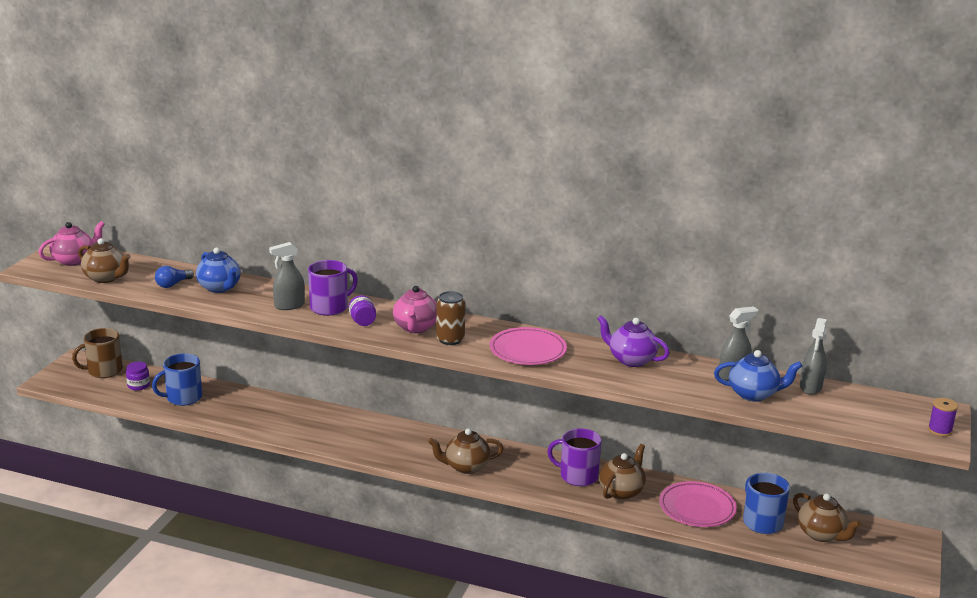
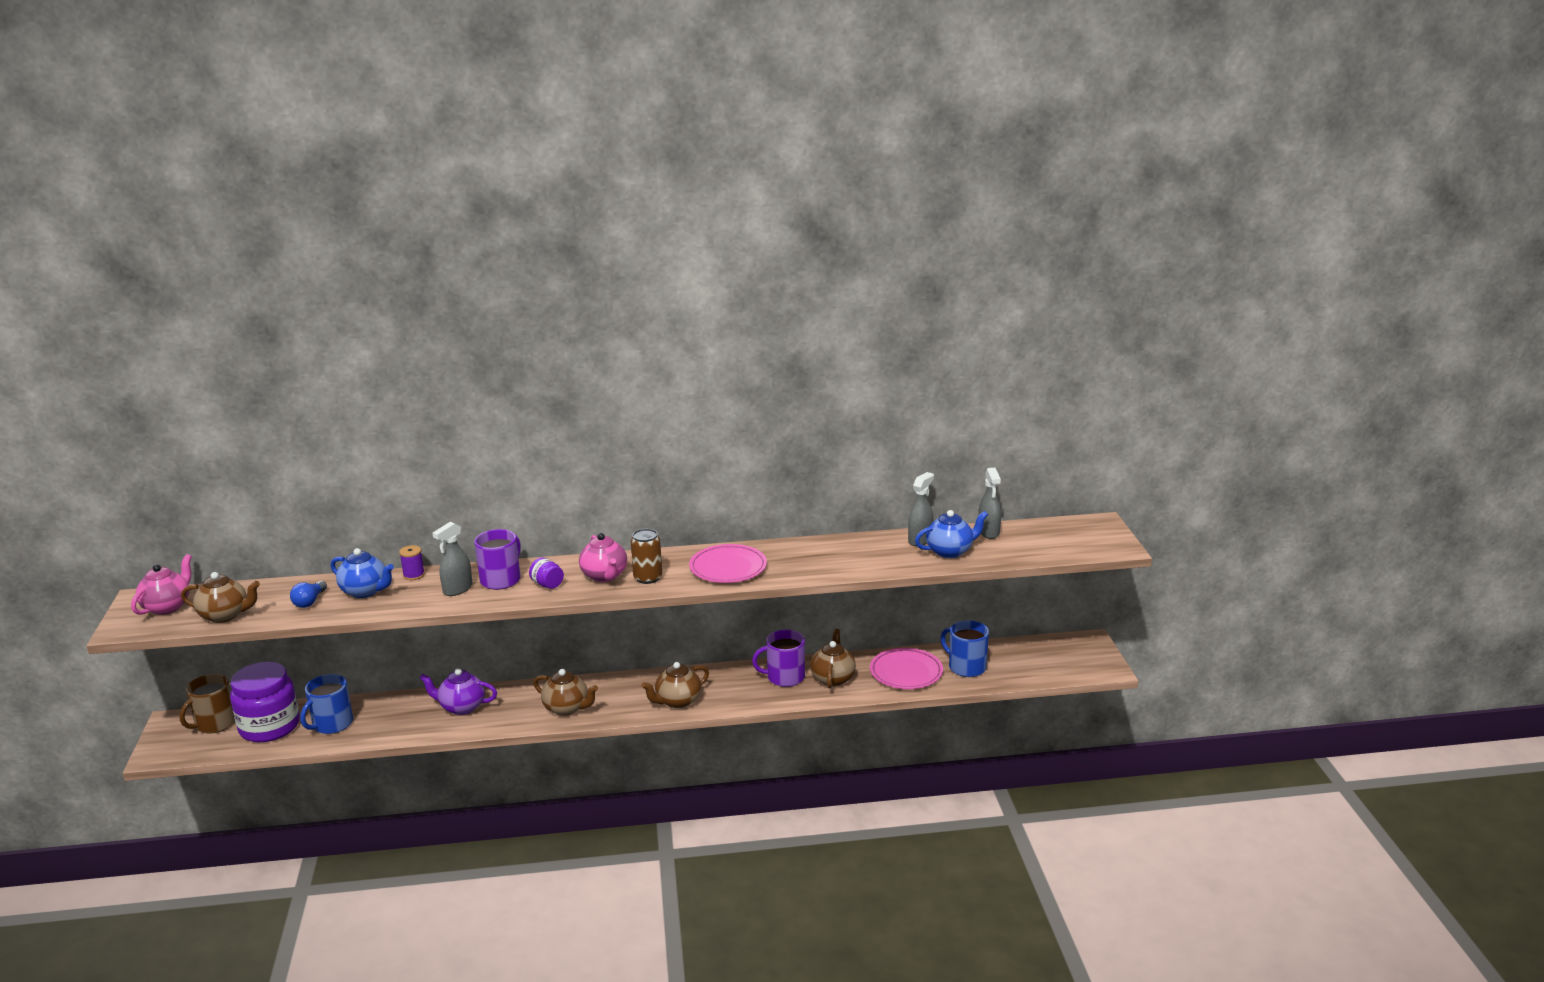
camera: 25 degrees left, 0 degrees up
(138, 385) = (269, 727): purple jar -> purple jar, size x2.36
(631, 360) = (825, 550): purple teapot -> purple teapot (461, 707)
(821, 534) = (1019, 662): brown teapot -> brown teapot (567, 708)
(940, 430) = (1111, 539): purple spool -> purple spool (414, 575)

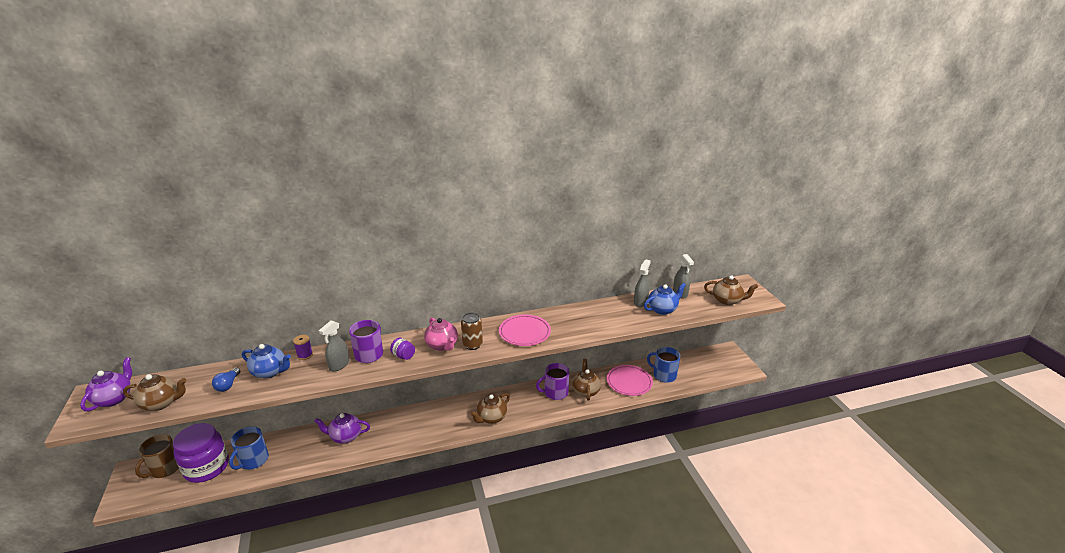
camera: 10 degrees left, 5 degrees up
(167, 606) = (114, 398): pink teapot -> purple teapot
(567, 708) = (418, 430): brown teapot -> brown teapot (727, 300)

